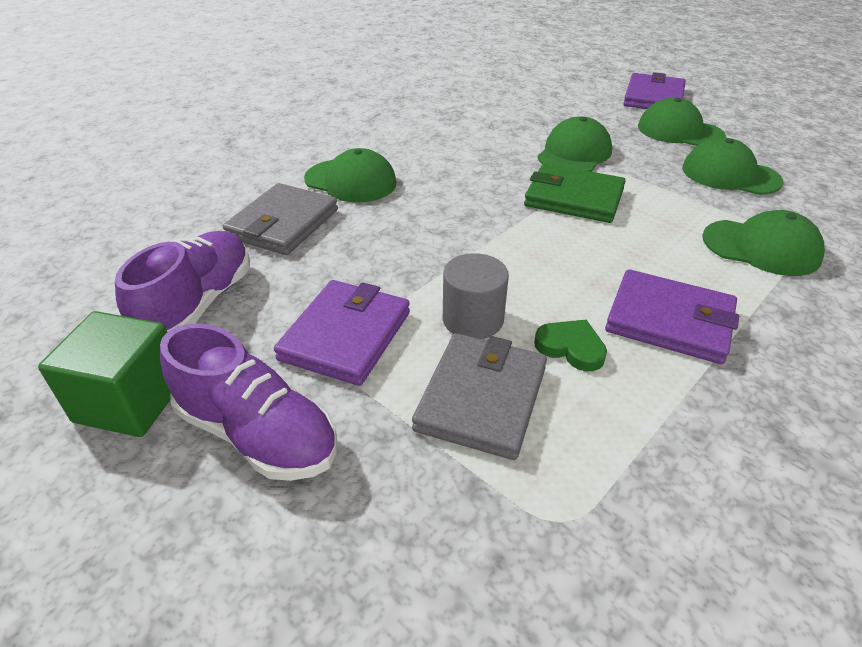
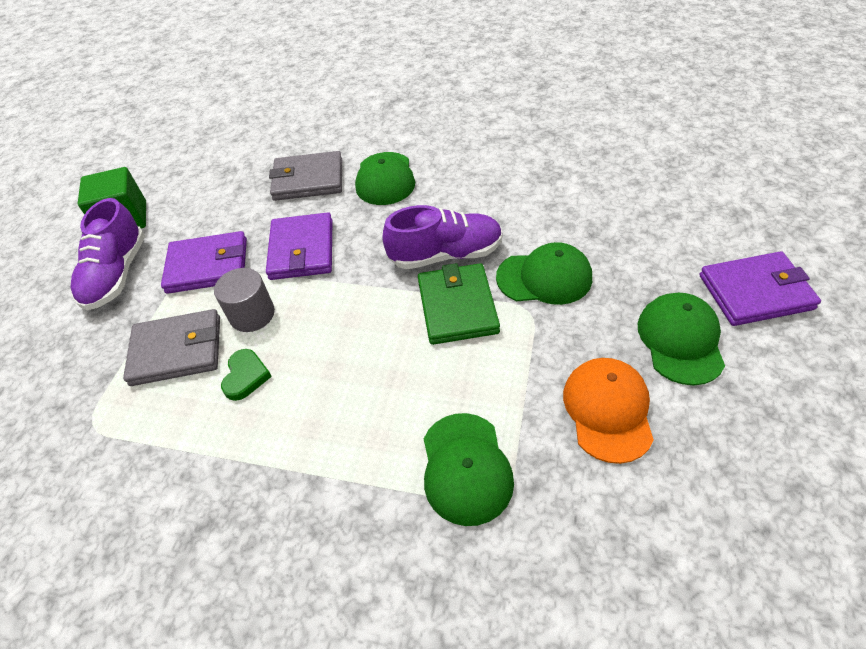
camera: 65 degrees right, 10 degrees up
(198, 304) = (207, 195): purple shoe -> purple shoe (445, 255)
(669, 320) = (307, 425): purple wallet -> purple wallet (302, 249)
(730, 175) = (608, 410): green cap -> orange cap

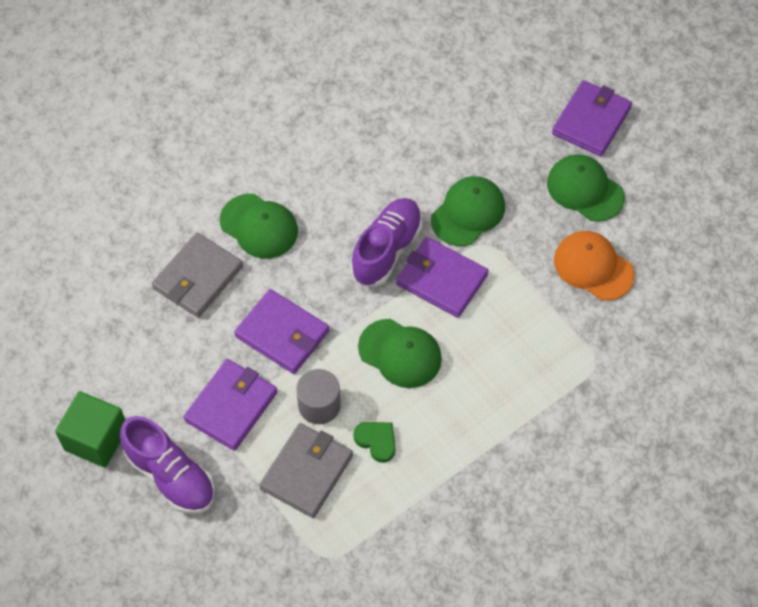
camera: 55 degrees left, 10 degrees up
(457, 307) = (441, 279): green wallet -> purple wallet
(466, 468) = (562, 365): green cap -> green cap (400, 353)

